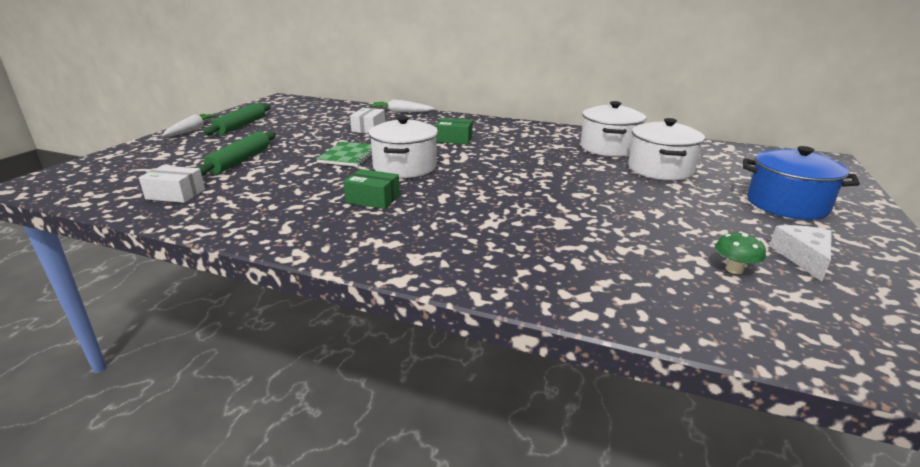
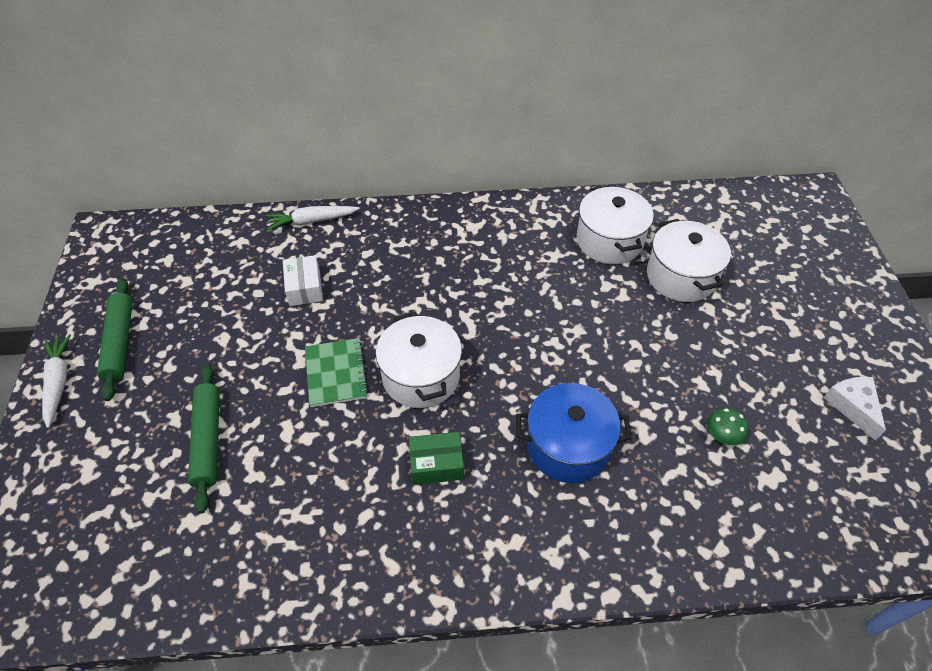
camera: 25 degrees left, 25 degrees up
(175, 194) = (202, 553): white box -> none
(454, 139) = (430, 280): green box -> none
(734, 269) = (811, 451): green mushroom -> green mushroom (722, 436)
(786, 204) = (813, 311): blue pot -> blue pot (568, 446)

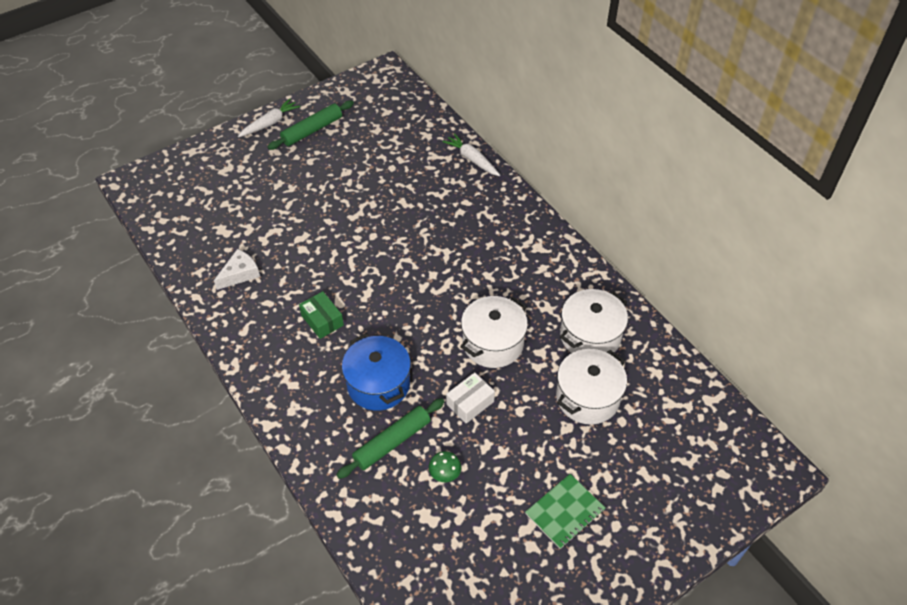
camera: 60 degrees right, 0 degrees up
(208, 440) = (274, 206): green rolling pin -> green rolling pin (392, 442)
(304, 288) = (412, 187): white box -> white box (470, 403)
(336, 373) = (356, 238): green notebook -> green notebook (565, 512)
(421, 376) = (382, 281): white pot -> white pot (493, 343)
(853, 407) = (532, 558): white cheese -> white cheese (240, 274)

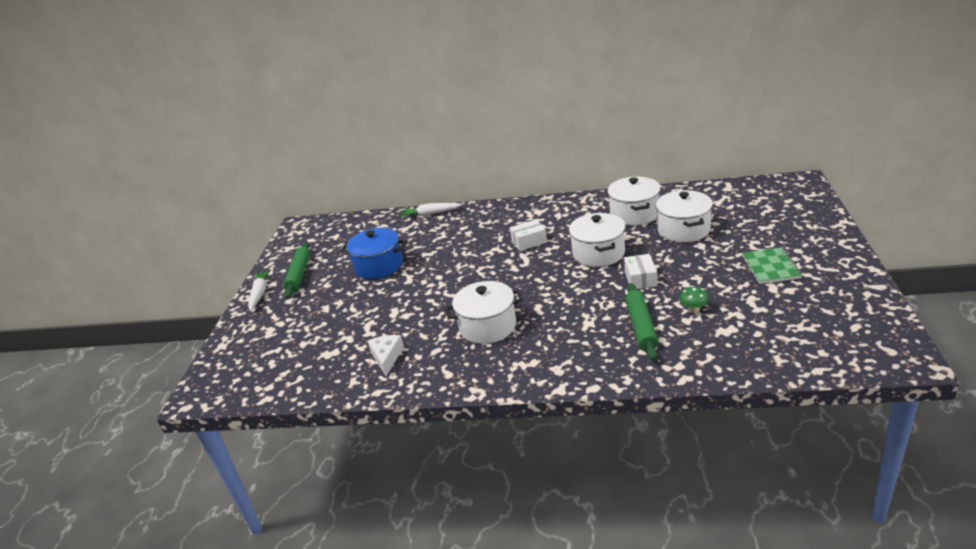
camera: 45 degrees left, 20 degrees down
(322, 320) = (488, 326): green box -> white pot
(378, 384) = (580, 316): blue pot -> blue pot (379, 266)
(476, 272) = (529, 241): none -> white box

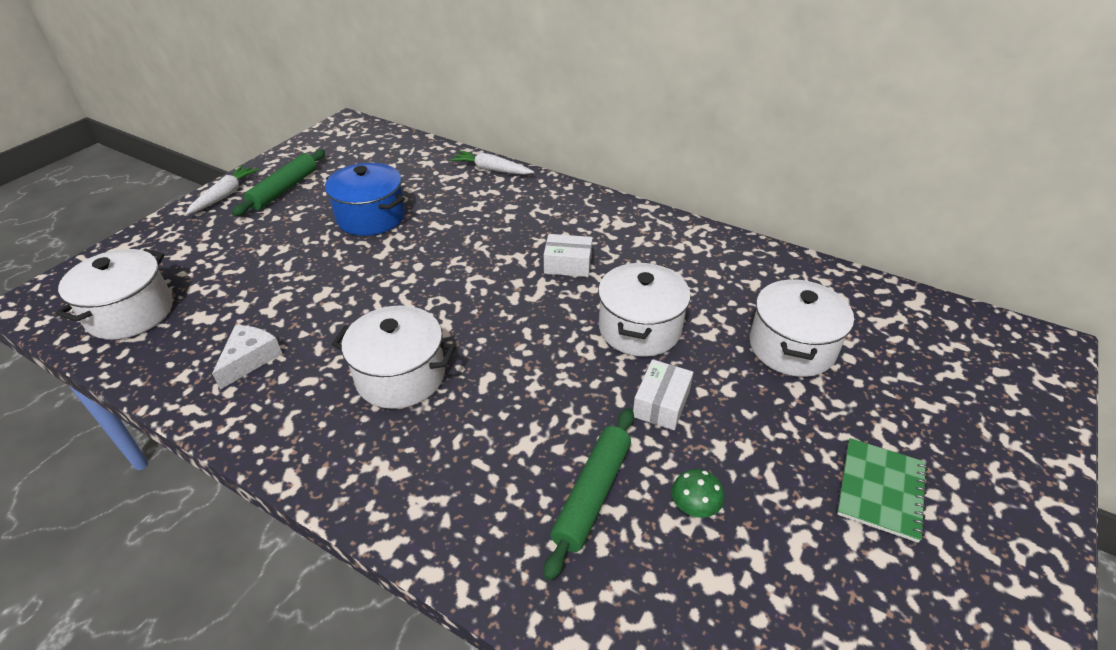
camera: 20 degrees right, 10 degrees up
(634, 214) = (741, 286): white pot -> white pot (130, 313)

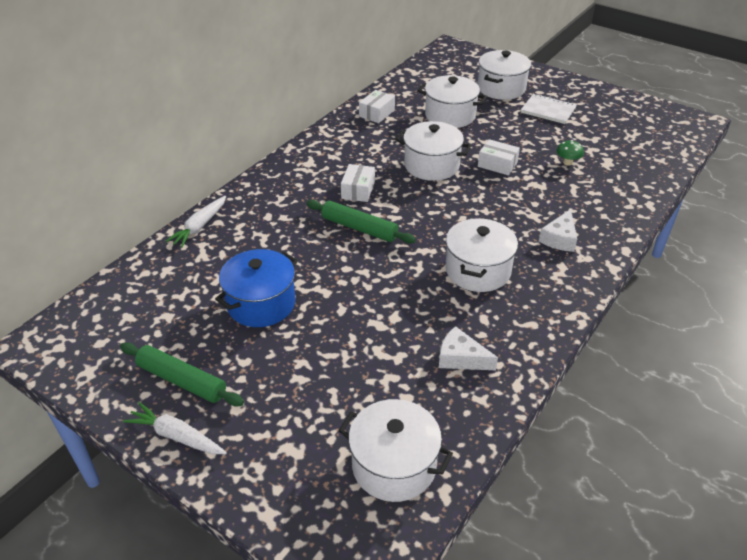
camera: 85 degrees left, 0 degrees up
(466, 475) = (559, 238): none -> white cheese
(592, 494) = (565, 193): green rolling pin -> green rolling pin (359, 228)
(762, 270) = (377, 113): none -> white box
(881, 490) = (548, 110): green notebook -> white notebook
(928, 417) = (501, 88): none -> white pot

